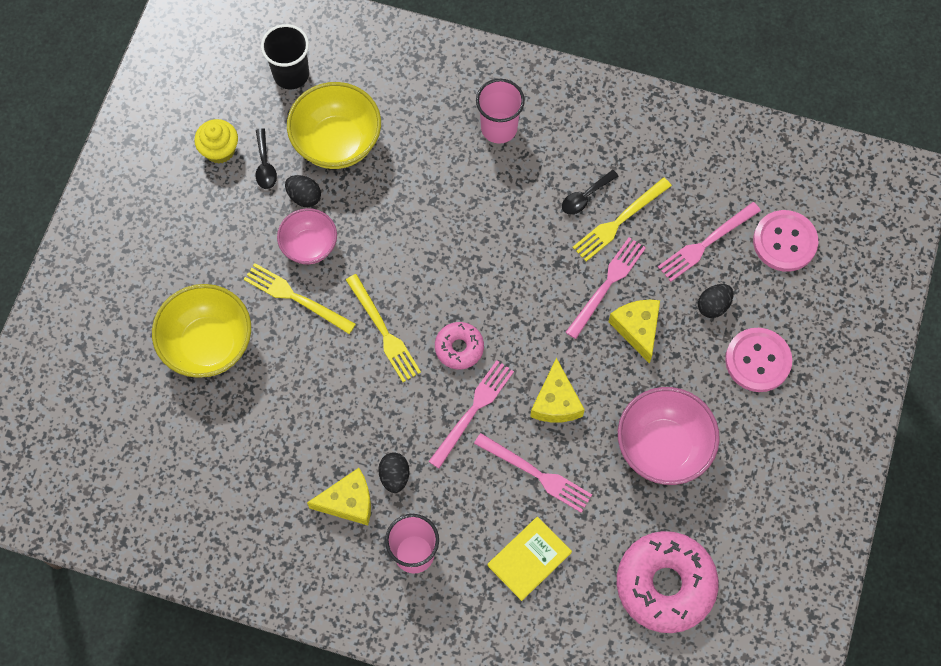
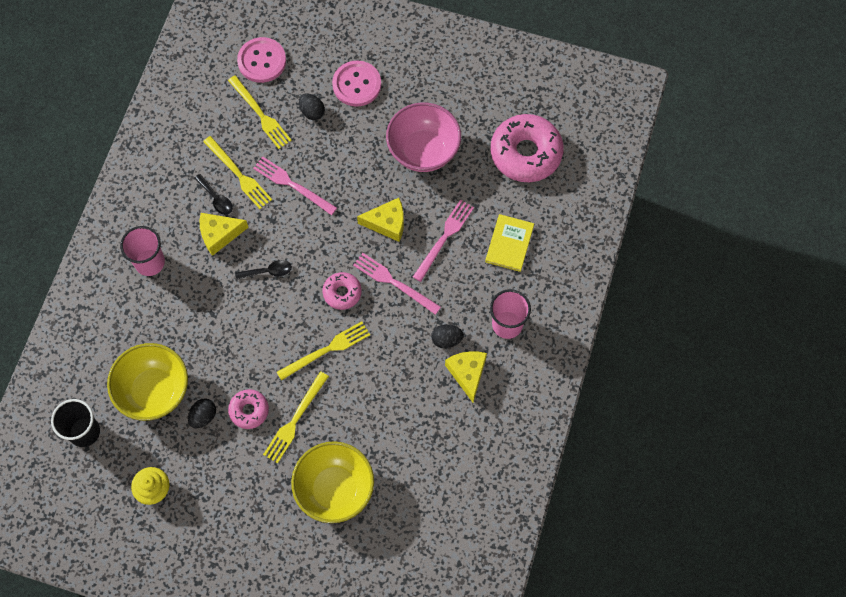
camera: 90 degrees left, 0 degrees up
(265, 165) = (171, 450): black spoon -> black spoon (268, 271)
(309, 246) = (249, 410): pink bowl -> pink donut
(529, 559) = (509, 243): yellow book -> yellow book turned 60 degrees clockwise
(637, 329) = (329, 165): yellow cheese -> yellow cheese (219, 234)
(706, 243) = (260, 114): pink fork -> yellow fork

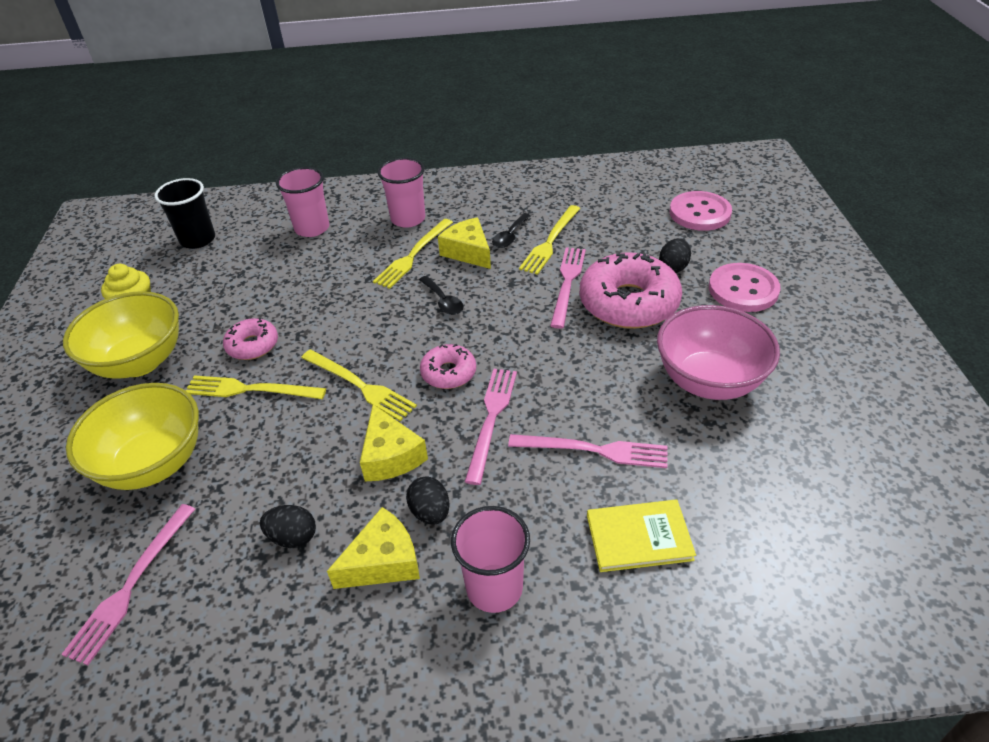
camera: 70 degrees right, 25 degrees down
(120, 338) = (312, 228): none -> pink cup
(154, 391) = (257, 268): yellow bowl -> yellow bowl (140, 362)
(203, 416) = (235, 312): black egg -> black egg (293, 537)
(260, 114) = (635, 232): yellow fork -> yellow fork (413, 255)
(387, 223) = (575, 382): yellow cheese -> yellow cheese (391, 456)
(424, 508) = (131, 585): none -> pink fork
(526, 153) = (809, 502): pink donut -> pink donut (628, 303)

